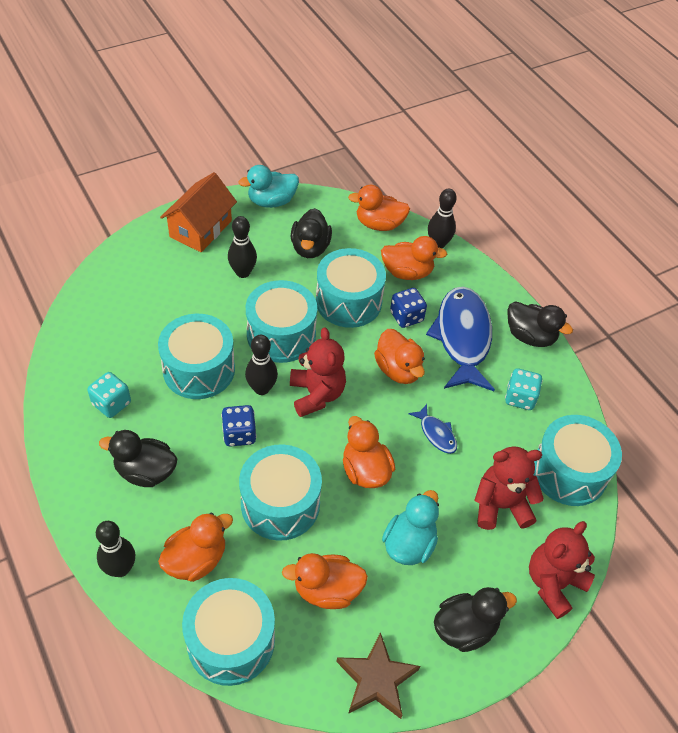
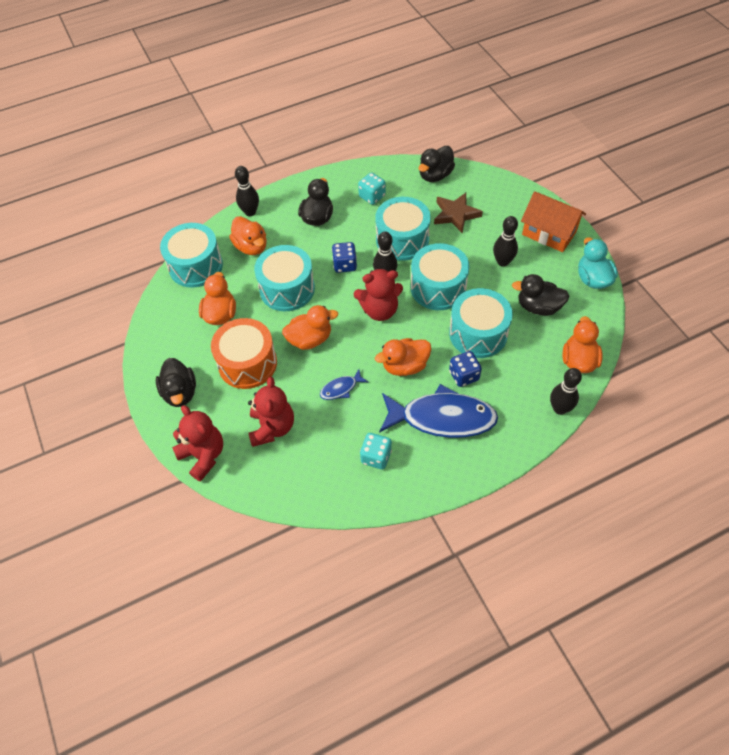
camera: 100 degrees right, 5 degrees up
(376, 679) = (157, 339): brown star -> brown star (456, 214)
(407, 272) = (518, 380): orange duck -> none
(409, 544) = (247, 363): turquoise duck -> orange drum
(530, 336) = (447, 476): black duck -> black duck (435, 175)
(569, 472) = (299, 485): turquoise drum -> none

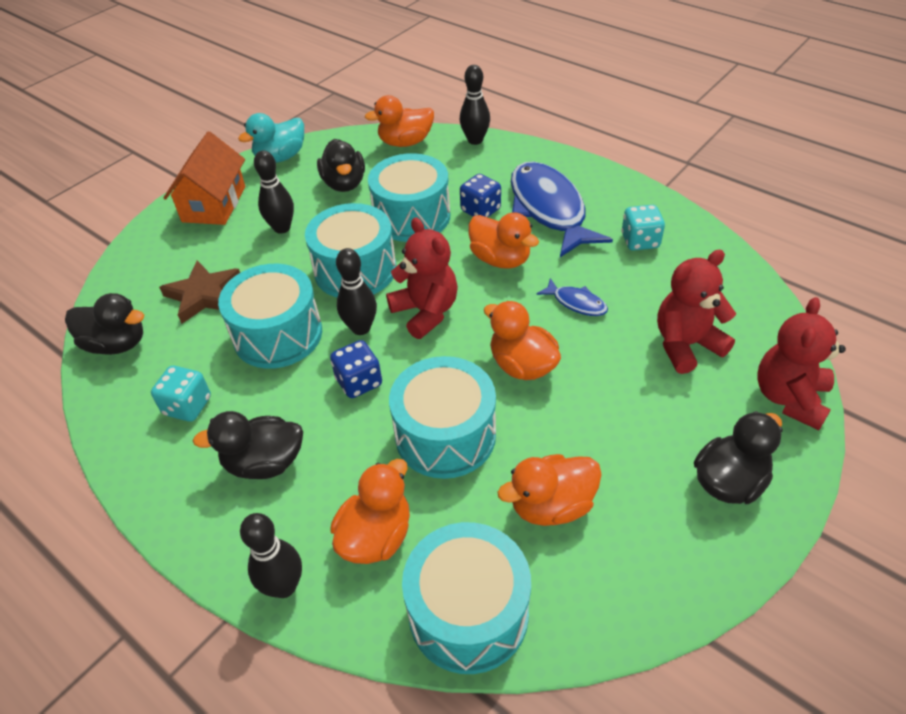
camera: 115 degrees left, 10 degrees down
(247, 363) = (614, 420): orange drum -> none

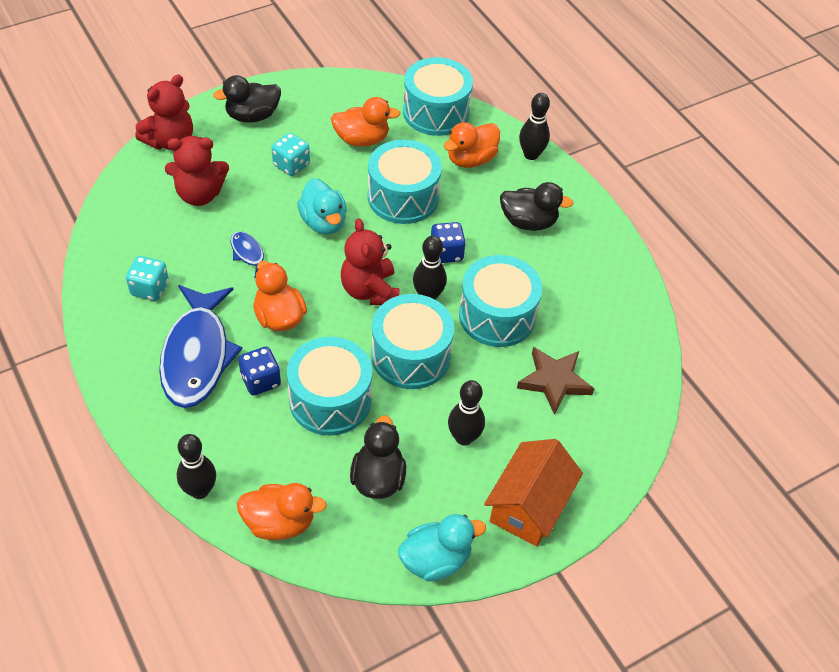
camera: 165 degrees left, 5 degrees up
(117, 344) = (634, 357): black duck -> none
(187, 406) = (577, 280): turquoise dice -> turquoise dice (291, 165)
(522, 365) = (323, 222): orange duck -> turquoise duck

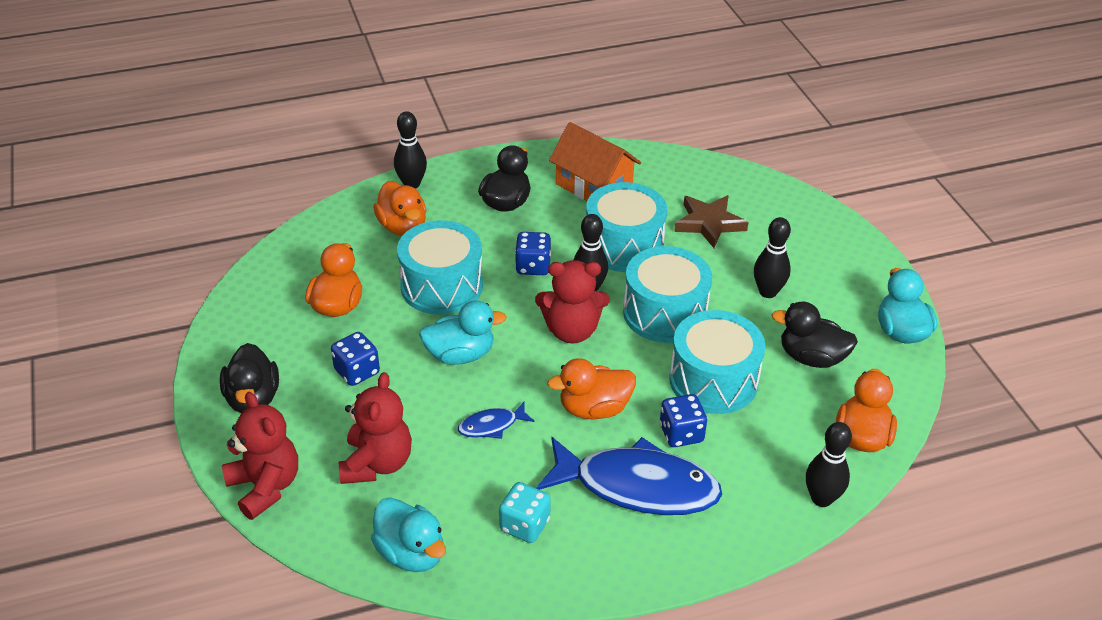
camera: 75 degrees left, 10 degrees down
(118, 228) = (411, 553): none -> turquoise duck
(291, 165) = (357, 372): turquoise dice -> blue dice
(436, 112) = (317, 240): turquoise drum -> none
(529, 506) = (844, 264): orange house -> orange house (593, 187)

